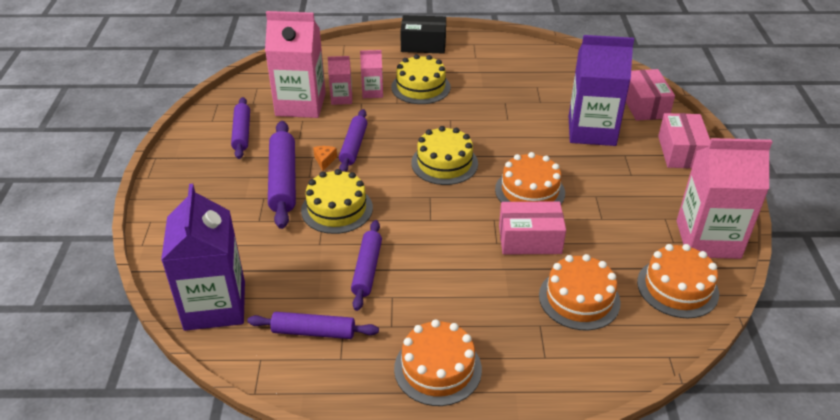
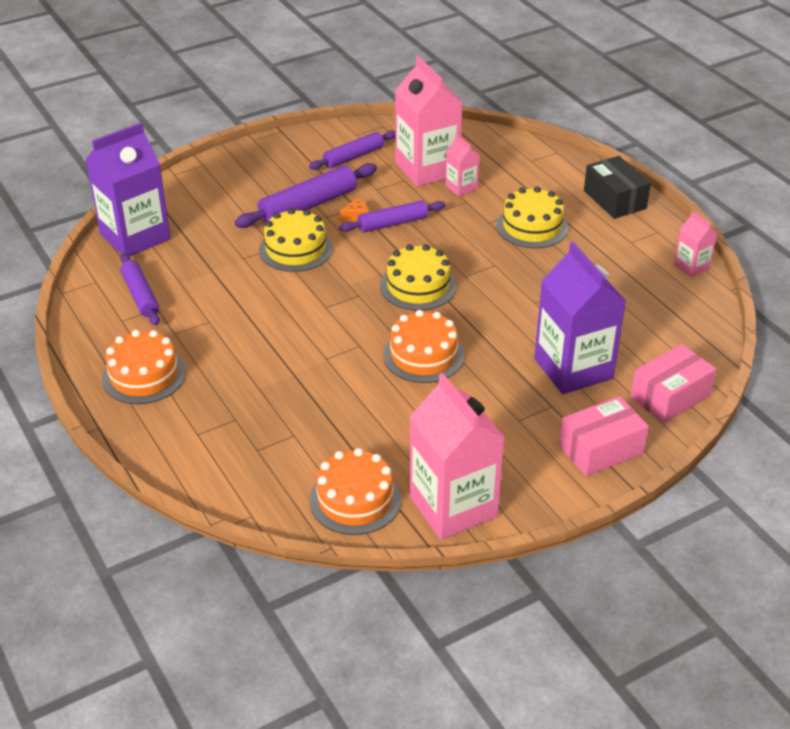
camera: 60 degrees right, 0 degrees up
(367, 269) = (231, 295): purple rolling pin -> none
(372, 92) = (491, 201): pink carton -> pink carton (691, 267)
(530, 239) = (348, 378): pink box -> none
(579, 299) = (288, 434): orange cake -> none

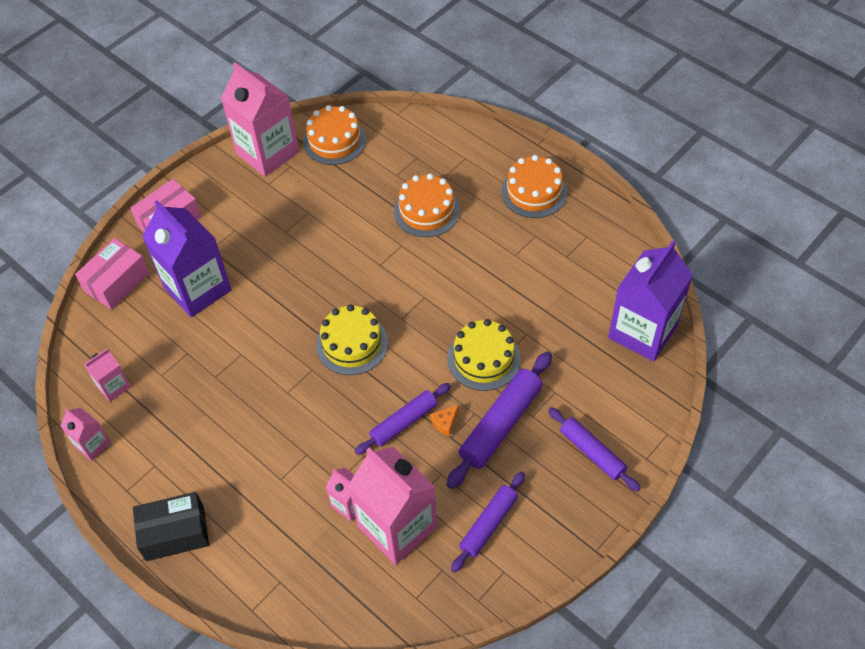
camera: 165 degrees right, 15 degrees up
(140, 295) = (589, 265): purple rolling pin -> purple rolling pin (592, 452)
(423, 355) = (324, 269): orange cake -> orange cake (426, 210)
(532, 226) = (260, 460): yellow cake -> none
(614, 199) = (175, 533): black box -> black box turned 60 degrees counterclockwise
(671, 304) = (113, 386): none -> pink carton

